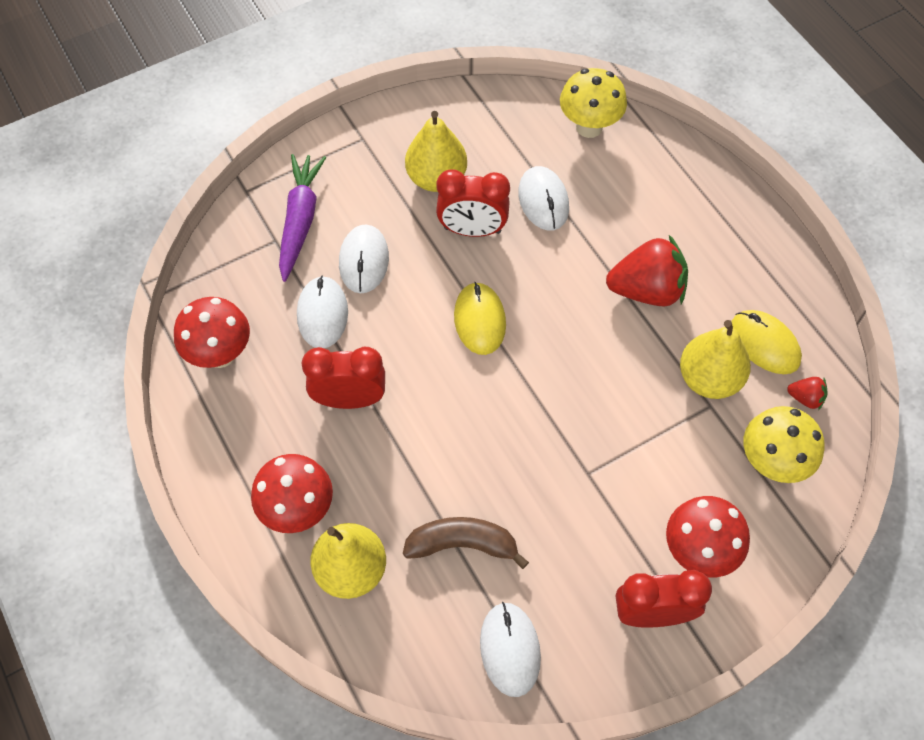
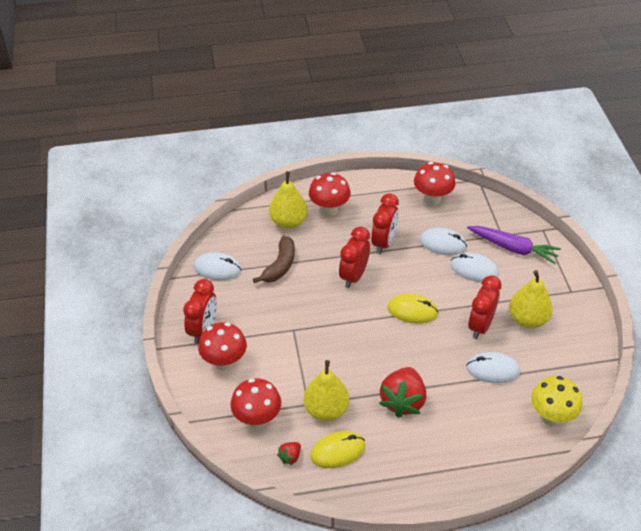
camera: 110 degrees right, 15 degrees down
(441, 421) = (353, 276): none -> red clock
(771, 463) = (257, 419): yellow mushroom -> red mushroom

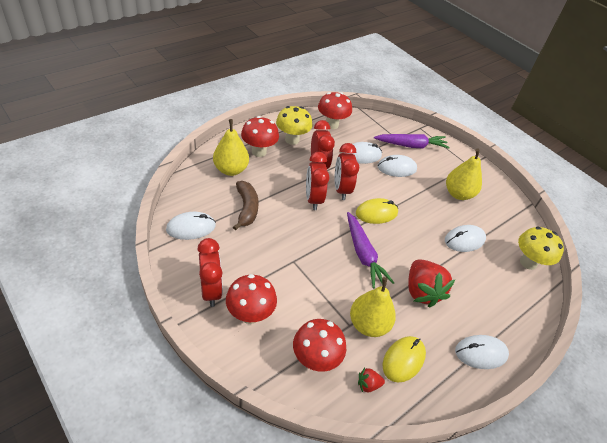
camera: 35 degrees left, 0 degrees up
(290, 457) = (368, 384): red strawberry -> red strawberry turned 75 degrees clockwise
(367, 346) = (363, 254): none -> purple carrot
(374, 206) = (292, 140): none -> yellow mushroom
(420, 476) = (480, 353): none -> white mouse
(480, 326) = (431, 209): red clock -> red clock (341, 189)

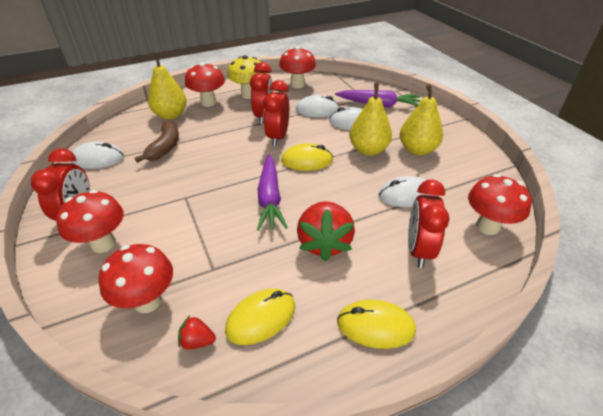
camera: 20 degrees right, 5 degrees down
(313, 199) = (241, 144): red clock -> red clock (418, 250)
(368, 324) = (236, 271): yellow pear -> yellow pear (368, 150)
(480, 353) = (375, 326): white mouse -> yellow mouse
(528, 262) = (487, 226): yellow mushroom -> red mushroom

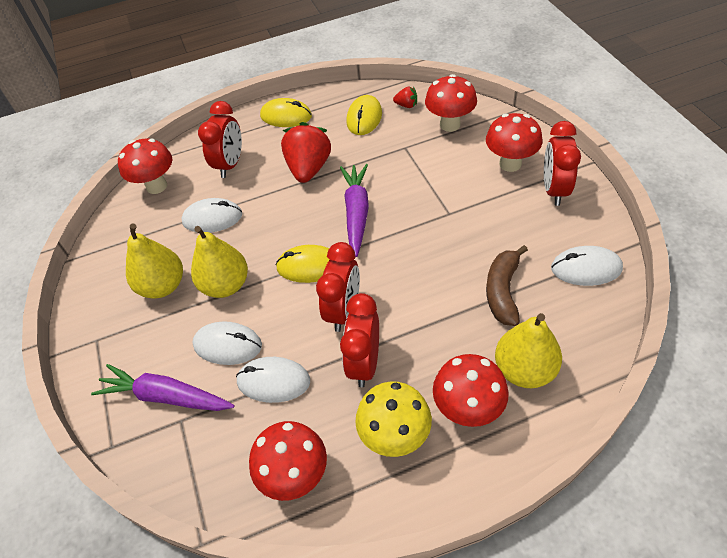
camera: 170 degrees left, 10 degrees up
(261, 318) = (364, 118): yellow mouse -> yellow mouse turned 45 degrees counterclockwise

